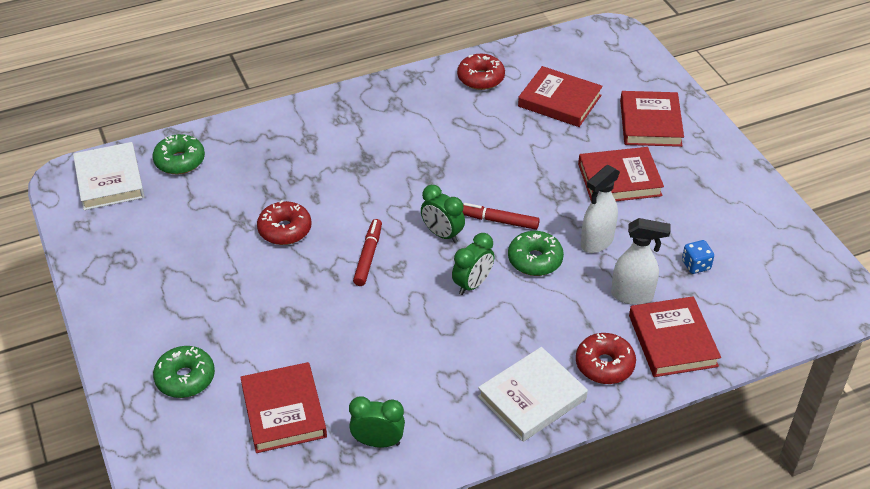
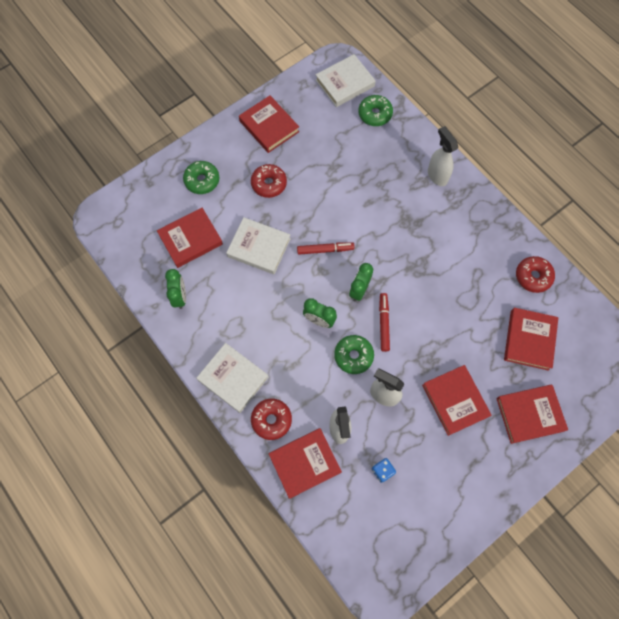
camera: 75 degrees right, 25 degrees up
(133, 278) = (269, 126): none -> red book
(285, 230) = (333, 194): red donut -> red donut (269, 184)
(306, 124) = (437, 175): none -> white spray bottle
(334, 329) = (259, 247): none -> white book

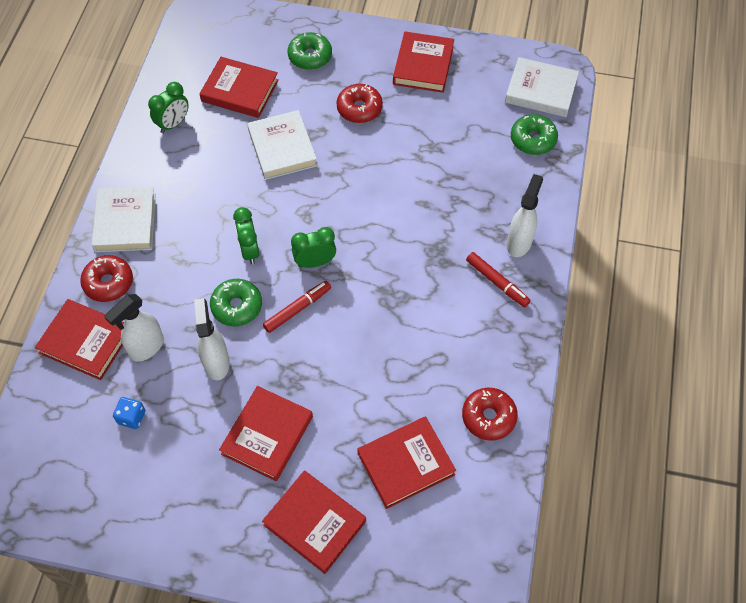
camera: 50 degrees right, 10 degrees down
(325, 250) = (332, 203): red marker -> red marker (497, 282)

